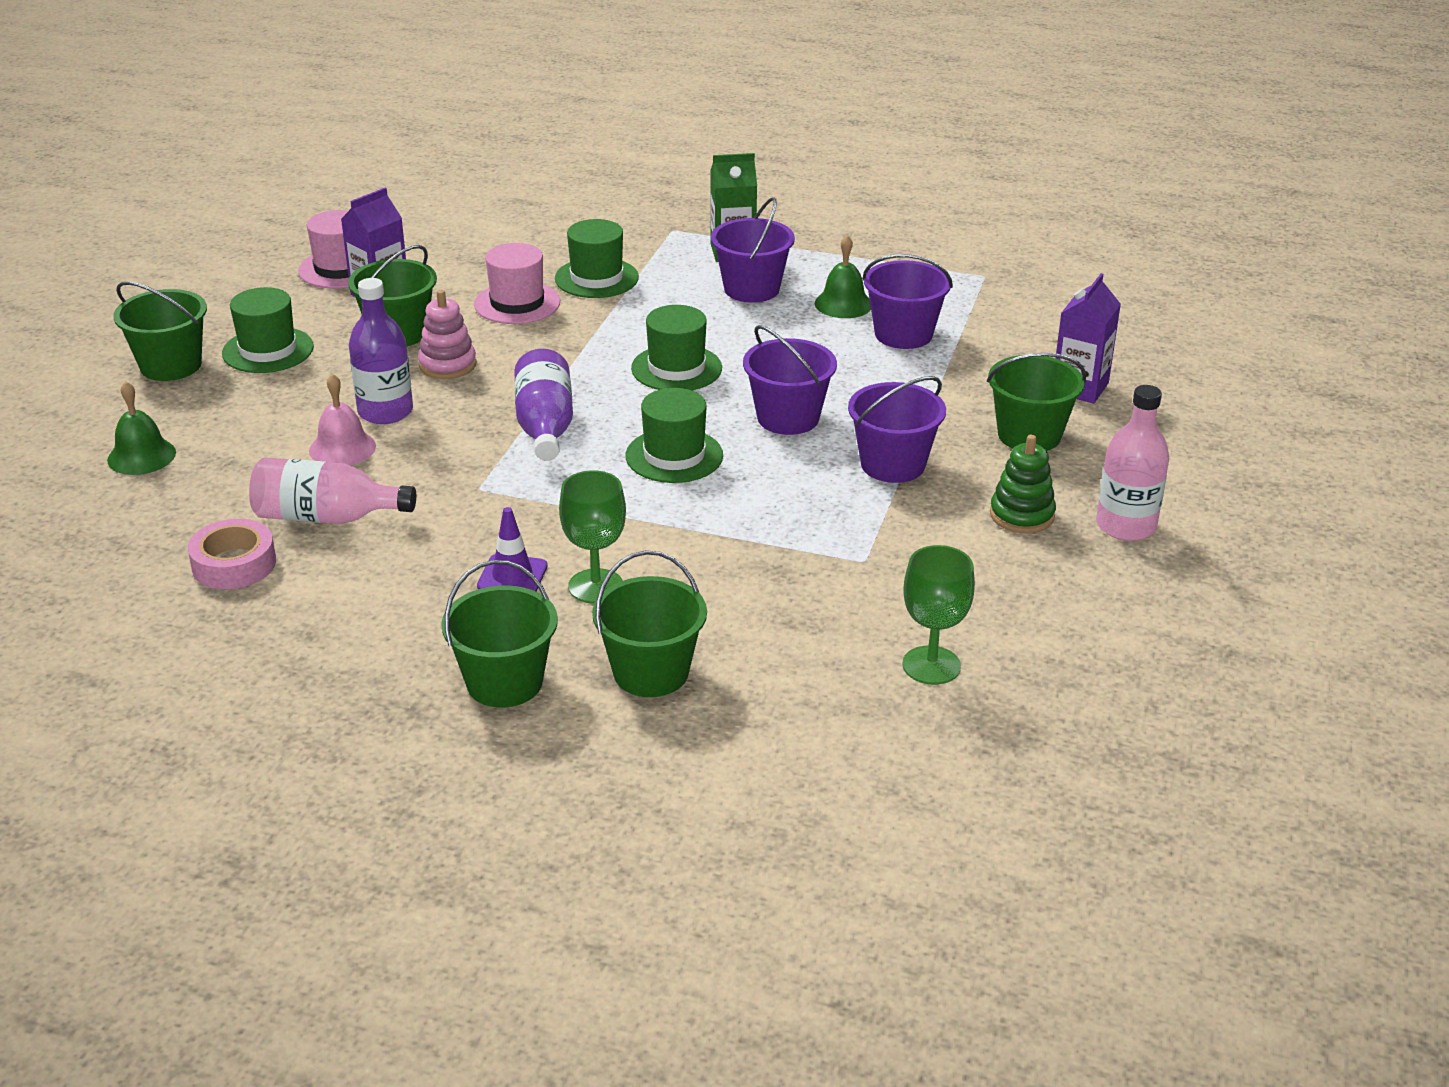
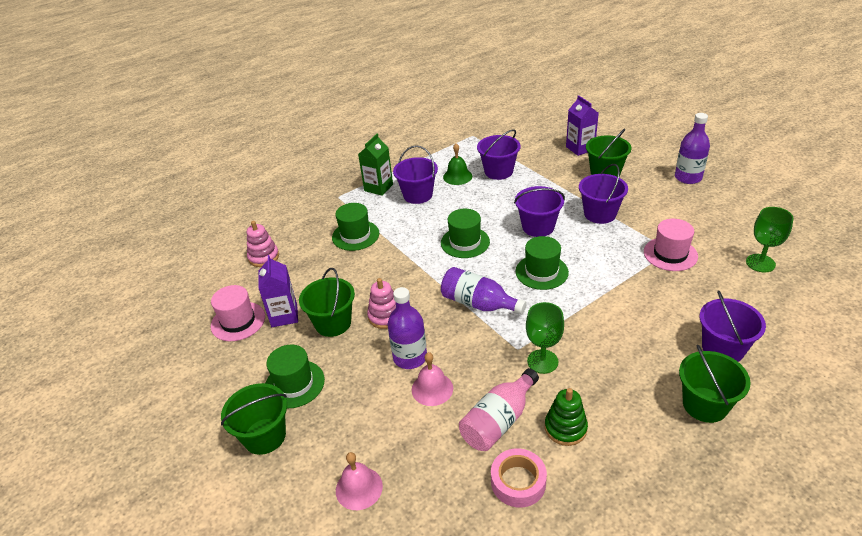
camera: 50 degrees left, 5 degrees up
(141, 456) = (359, 488): green bell -> pink bell
(478, 233) = (264, 257): none -> pink stacking toy
(512, 576) = (609, 366): purple traffic cone -> none
(517, 303) = (350, 270): pink hat -> pink hat (670, 254)
(595, 586) = (637, 340): green goblet -> green goblet (542, 361)
(651, 672) = (723, 349): green bucket -> purple bucket
(1022, 515) = (663, 197): green stacking toy -> green stacking toy (565, 428)
(1125, 526) = (688, 177): pink bottle -> purple bottle

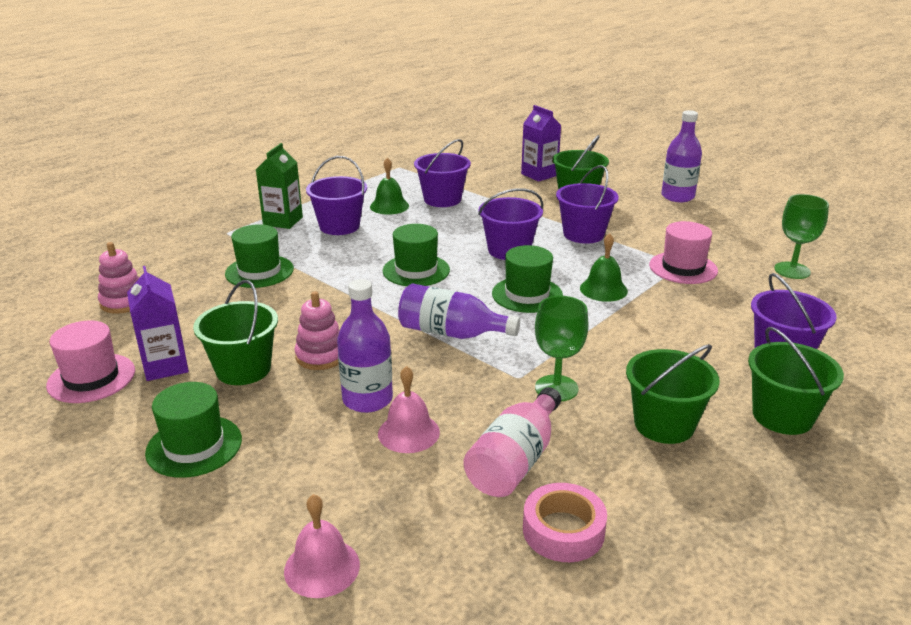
camera: 15 degrees left, 10 degrees down
(264, 436) = (154, 517): green bucket -> green bucket (664, 424)
(565, 428) = (610, 460): green stacking toy -> none
(601, 271) = (603, 289): none -> green bell

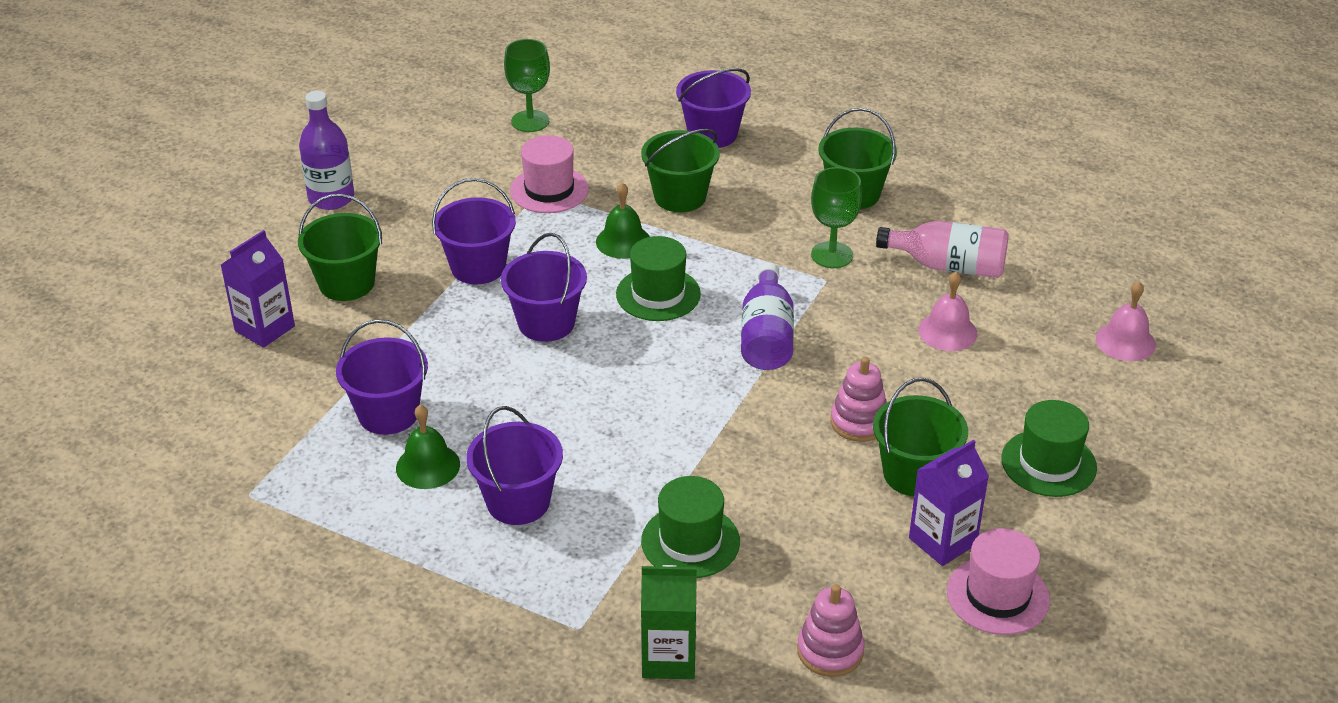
camera: 105 degrees left, 10 degrees up
(283, 221) = (517, 573): green carton -> green carton (669, 658)
(367, 399) = (914, 369): purple bottle -> none
(416, 270) = (632, 393): green hat -> none
(563, 530) = (1011, 234): pink tape -> none
(782, 416) = (808, 137): green bucket -> green bucket (680, 197)

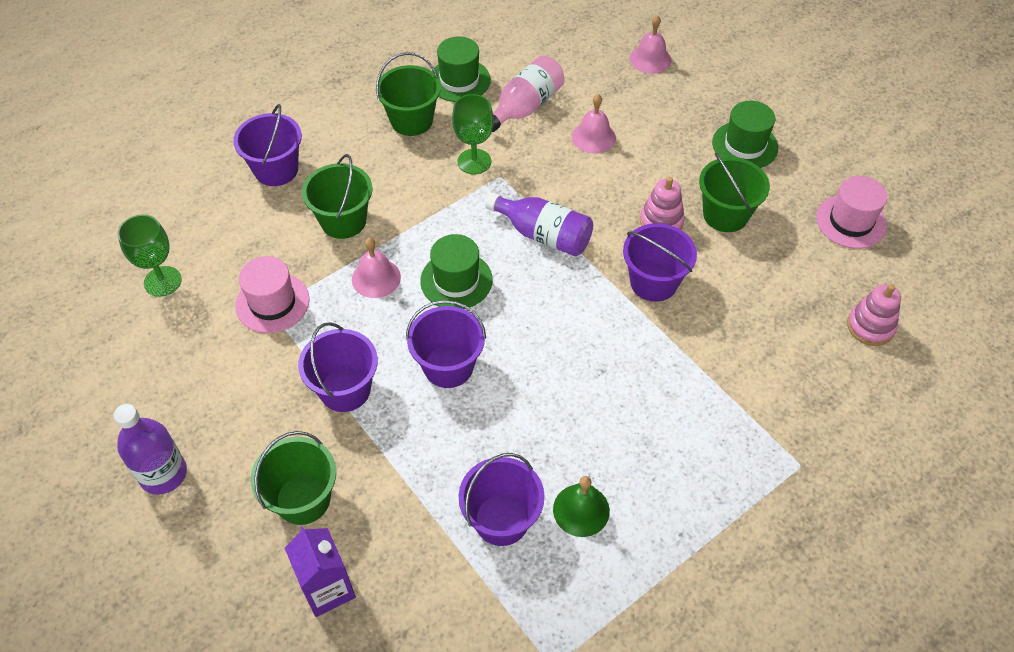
camera: 65 degrees left, 15 degrees up
(518, 502) = (651, 459): purple bucket -> purple bucket (653, 282)
(623, 241) = (376, 278): green bell -> pink bell
(669, 658) = (848, 420): green carton -> none
(690, 541) = (739, 364): green hat -> green hat (459, 80)
(942, 541) = (793, 227): purple carton -> none

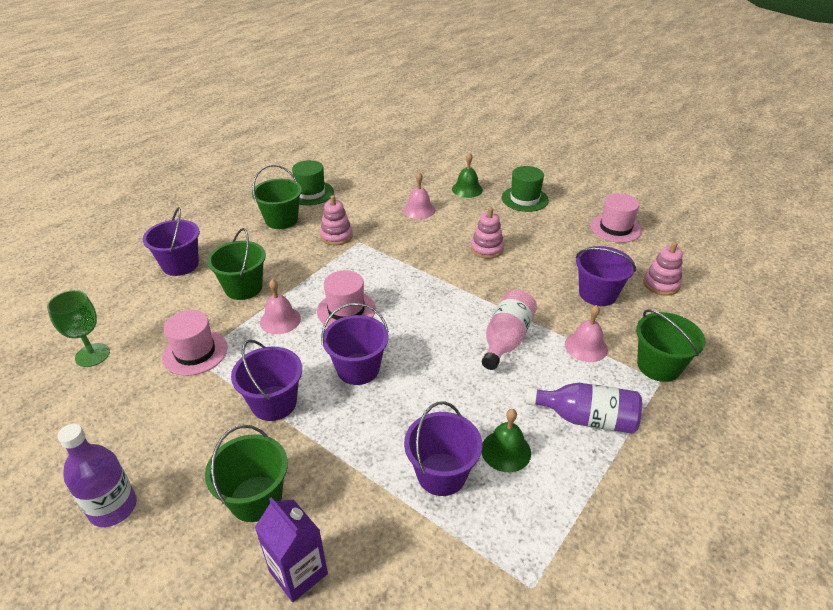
camera: 15 degrees left, 15 degrees down
(456, 280) = (346, 310): green hat -> pink hat
(474, 161) = (336, 236): green goblet -> pink stacking toy
(525, 106) = (364, 200): pink bottle -> pink bottle (506, 339)
(543, 235) = (404, 271): purple bottle -> purple bottle (586, 418)
(650, 59) = (441, 164): pink bell -> pink bell (586, 346)
(653, 282) = (497, 285): purple bucket -> purple bucket (597, 294)
(671, 112) = (467, 189): none -> green bell
(725, 214) = (530, 238): green bucket -> green bucket (658, 366)

